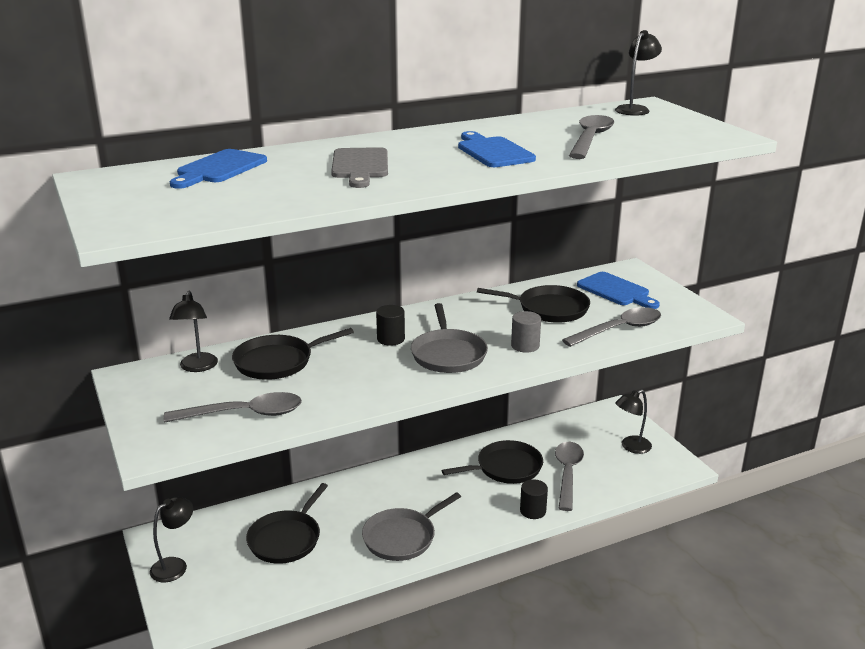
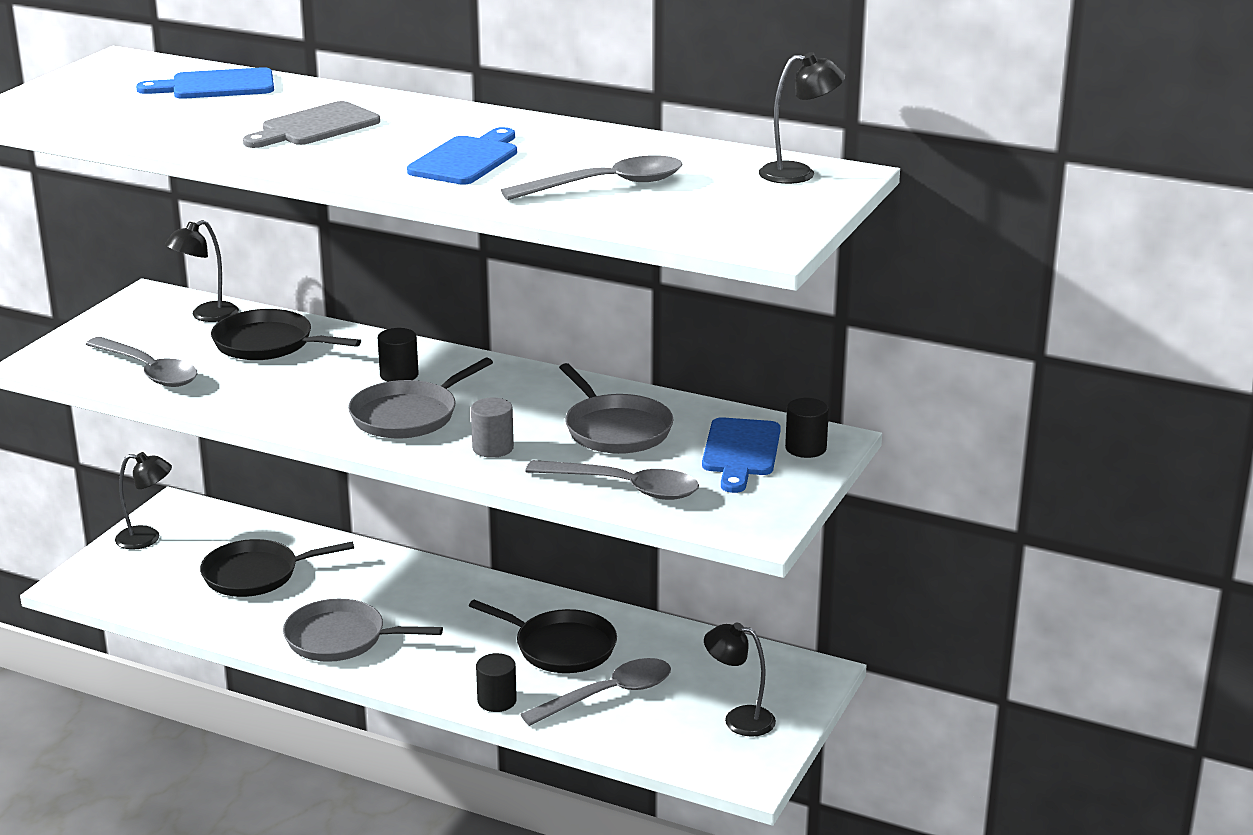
camera: 50 degrees right, 0 degrees up
(549, 309) = (615, 429): black pan -> grey pan
(632, 277) = (805, 448): none -> black cylinder

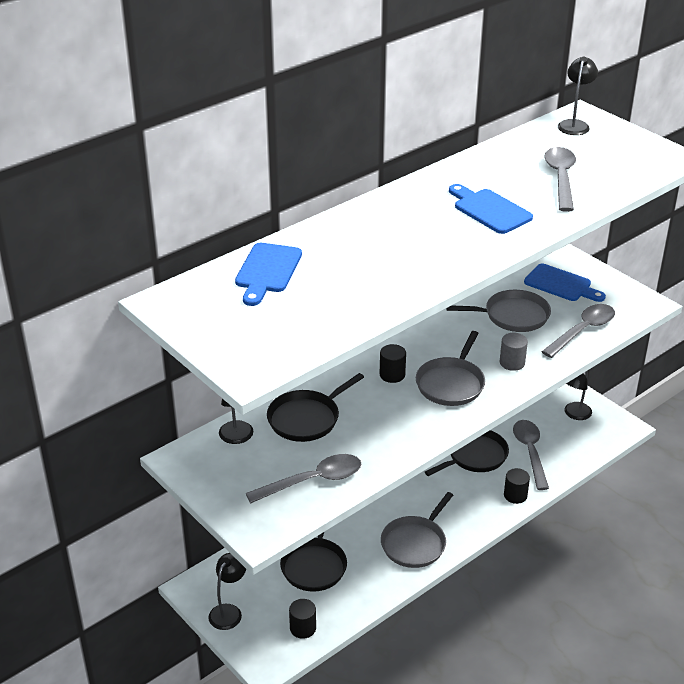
camera: 65 degrees left, 10 degrees up
(315, 127) = (389, 249): grey cutting board -> none
(408, 415) = (451, 383): grey pan -> grey pan turned 45 degrees clockwise
(805, 448) = (568, 264): black cylinder -> black cylinder (303, 628)

